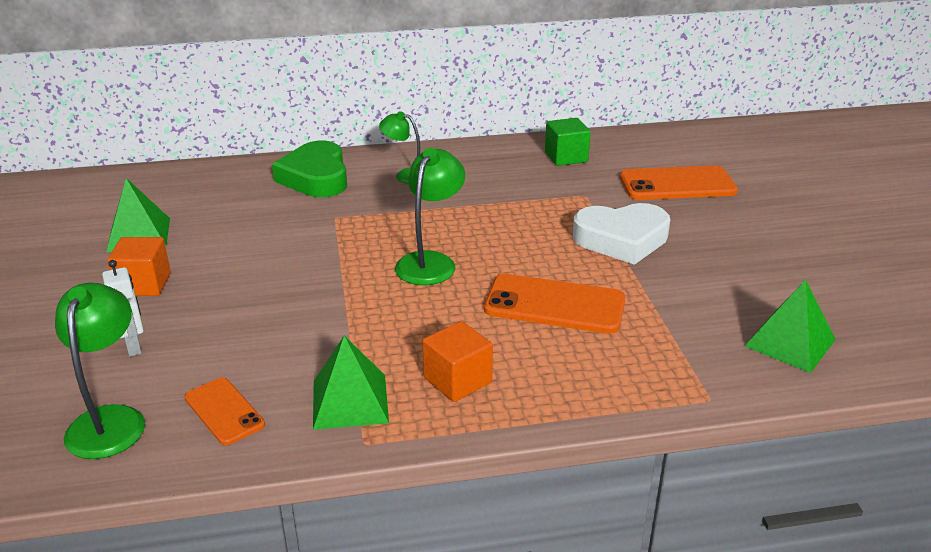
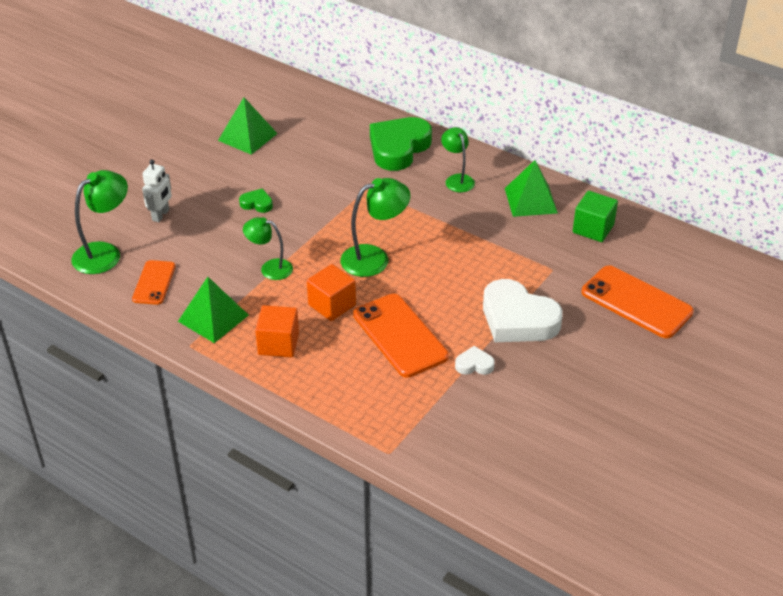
camera: 45 degrees right, 10 degrees up
(144, 284) = (210, 176): orange cube -> orange cube (332, 305)
(238, 280) = (257, 204): none -> green heart
(341, 324) = (270, 268): none -> green lamp
(649, 289) = (474, 364): none -> white heart
(790, 342) = (498, 459): green pyramid -> green pyramid (531, 200)

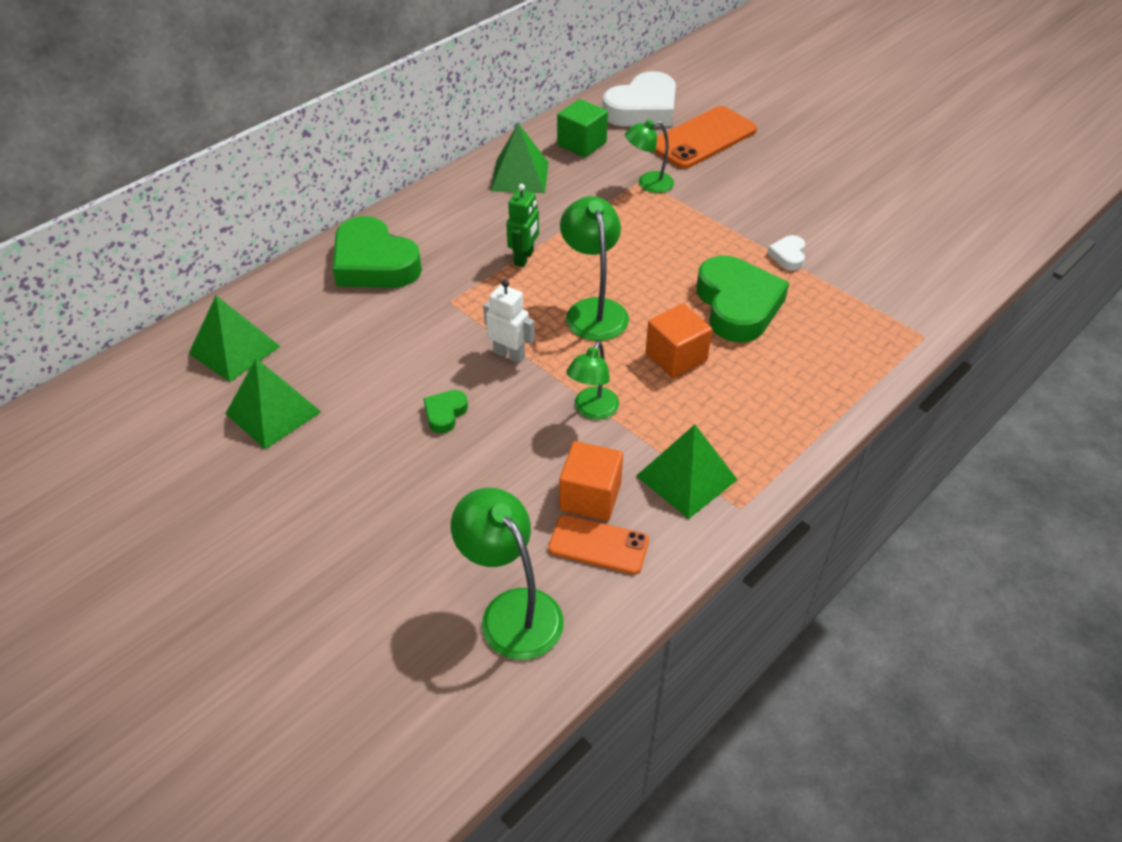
camera: 80 degrees left, 5 degrees up
(161, 215) = (435, 531): white robot -> white robot (509, 354)
(278, 344) = (744, 413): orange cube -> orange cube (590, 497)
(299, 110) = (234, 349): none -> green pyramid
(399, 335) = (737, 305): orange phone -> green heart
(425, 216) = (524, 258): none -> green robot
(457, 179) = (460, 224): green lamp -> green lamp (648, 184)
(517, 319) = (719, 216): white heart -> white heart (642, 109)

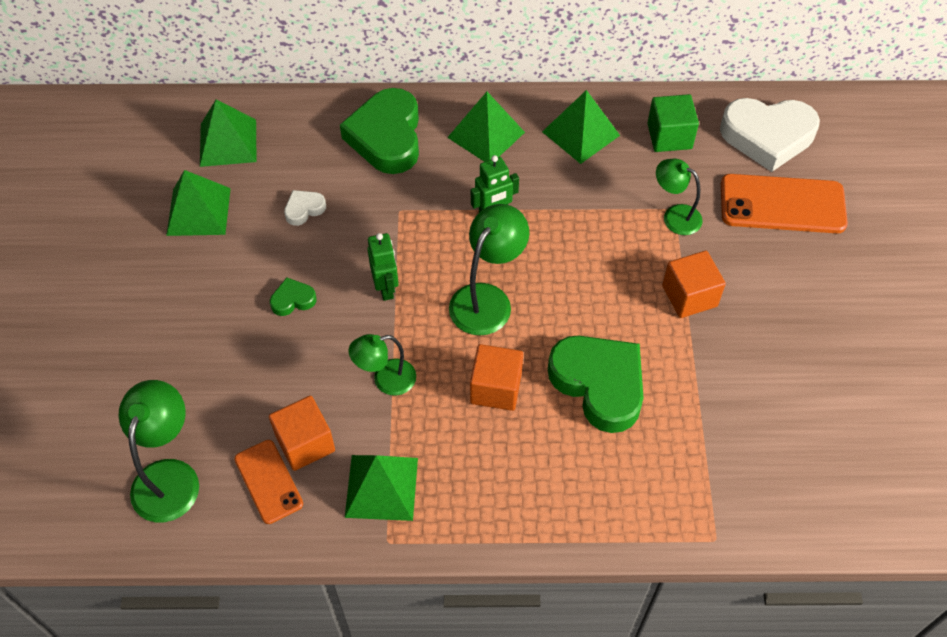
camera: 45 degrees right, 10 degrees up
(451, 216) = (486, 135): none -> green pyramid
(509, 354) = (386, 288): white robot -> green robot
(720, 220) = (689, 296): none -> orange cube
(737, 305) = (599, 384): green heart -> green heart turned 75 degrees counterclockwise
(788, 256) = (701, 374): white heart -> white heart (304, 209)

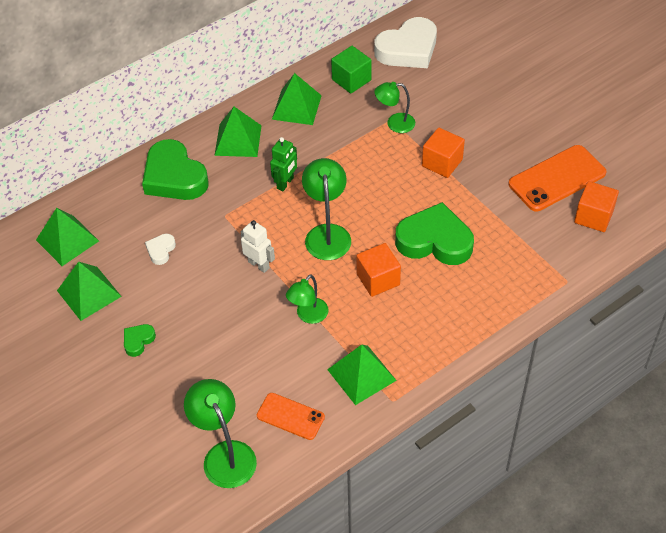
camera: 35 degrees left, 5 degrees down
(293, 300) = (205, 307): green heart -> green heart (138, 341)
(305, 443) = (292, 381): orange cube -> orange cube (593, 217)
(386, 288) = (259, 264): green robot -> white robot
(782, 204) = (449, 83): orange phone -> orange phone (557, 178)

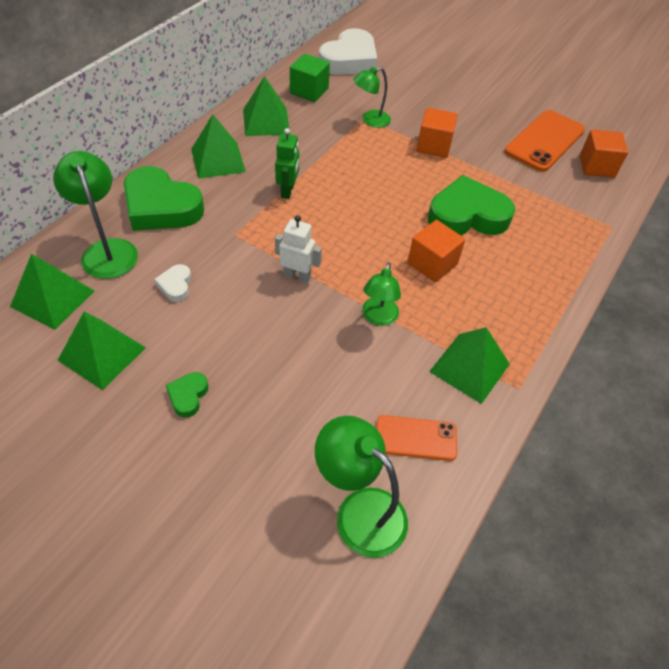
camera: 25 degrees left, 0 degrees up
(327, 234) = (356, 230): green lamp -> green lamp (107, 250)

